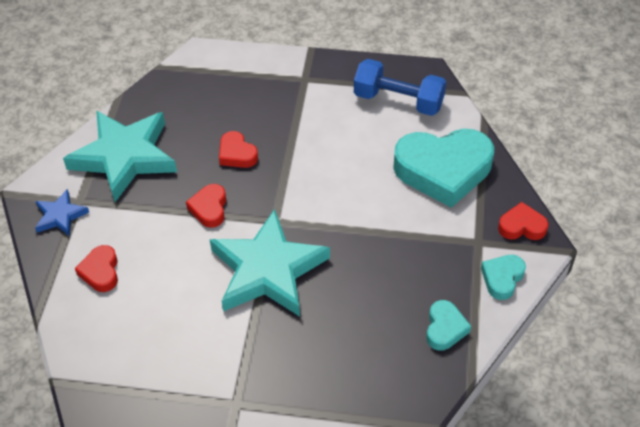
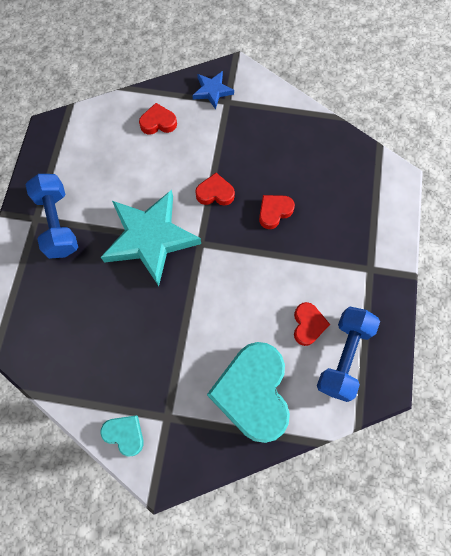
camera: 90 degrees right, 20 degrees up
(125, 157) = (271, 128): turquoise star -> none
(244, 375) = (57, 223): none -> blue dumbbell
(445, 328) = (79, 377): turquoise heart -> none
(522, 226) = (182, 462): red heart -> red heart (308, 325)

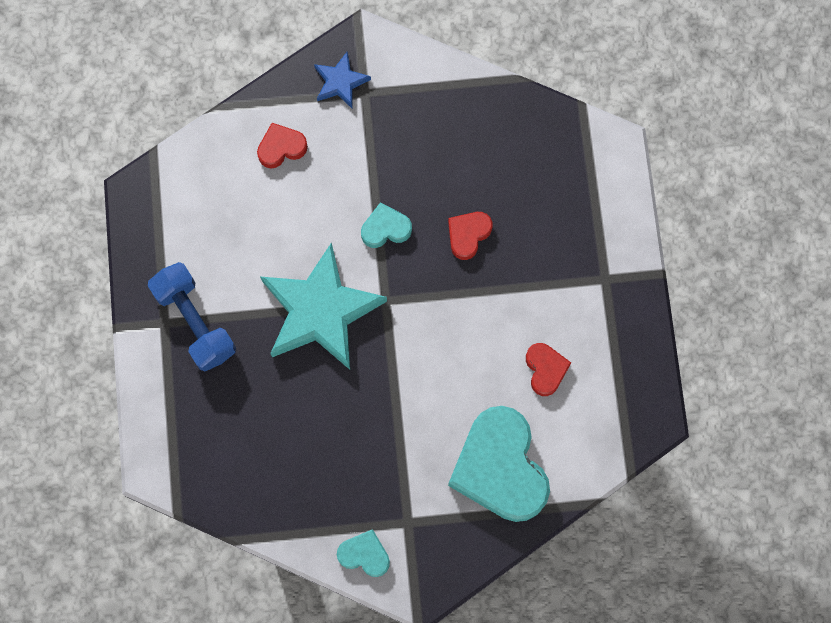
camera: 15 degrees left, 5 degrees up
(215, 193) = (385, 228): red heart -> turquoise heart
(343, 356) = (596, 396): blue dumbbell -> none

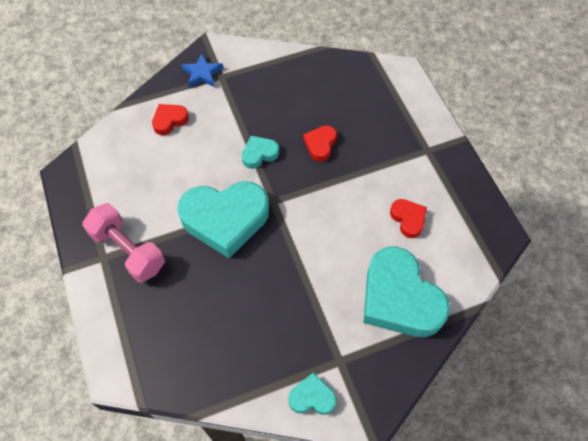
camera: 15 degrees left, 15 degrees down
(195, 321) = (128, 250): blue dumbbell -> pink dumbbell
(320, 311) = (225, 219): turquoise star -> turquoise heart

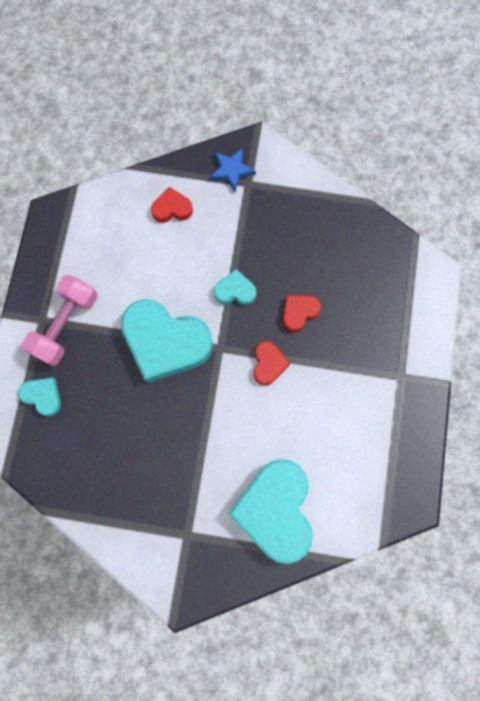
camera: 30 degrees right, 15 degrees up
(128, 250) = (65, 325): pink dumbbell -> pink dumbbell turned 45 degrees clockwise
(312, 397) = (144, 552): turquoise heart -> turquoise heart (43, 396)
(408, 219) = (333, 438): red heart -> red heart (268, 364)

